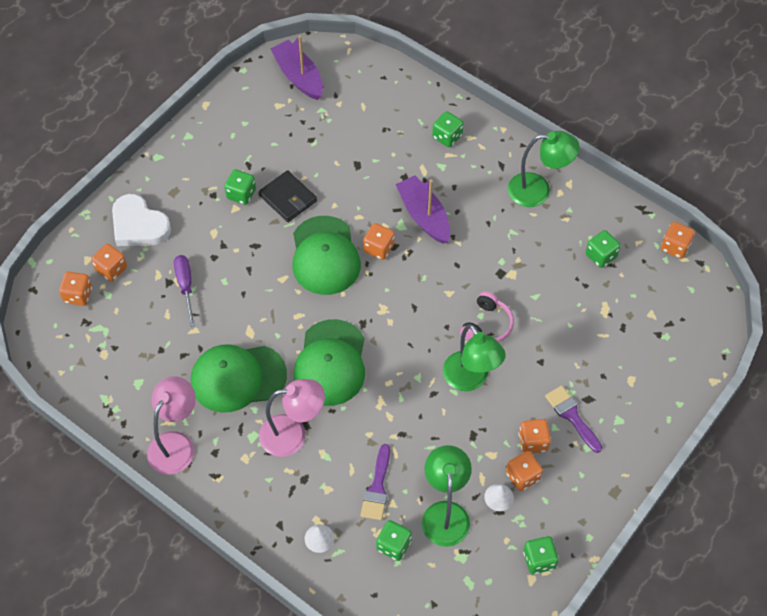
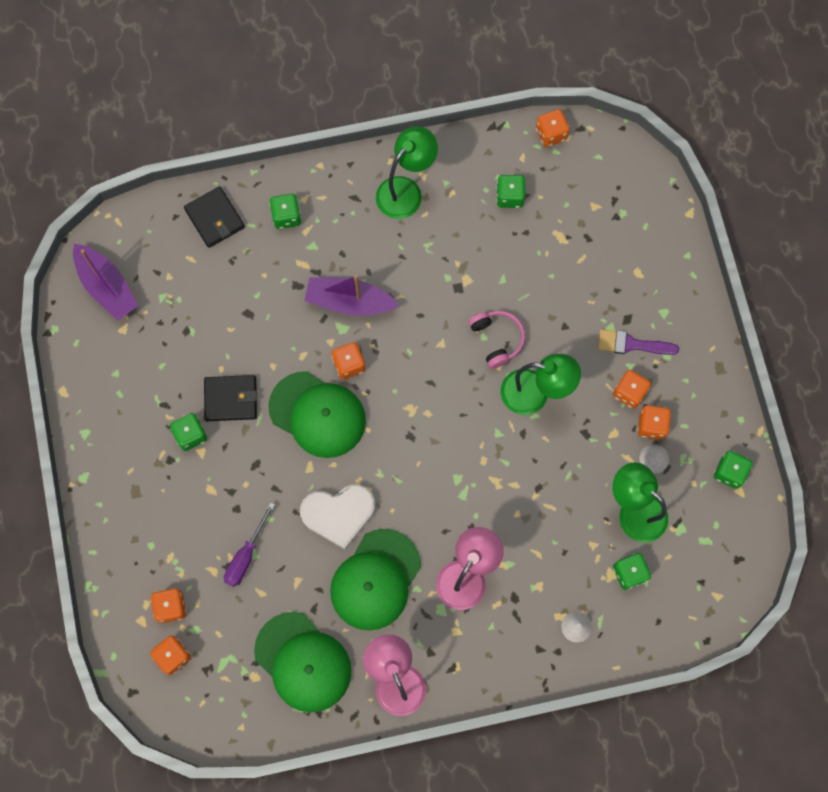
camera: 50 degrees left, 15 degrees up
(139, 225) = (145, 549): white heart -> white heart (339, 514)
(185, 286) = (246, 555): purple screwdriver -> purple screwdriver turned 90 degrees counterclockwise
(298, 76) = (107, 287): purple boat -> purple boat turned 135 degrees counterclockwise
(330, 363) = (426, 492): green cap -> green cap (303, 662)
(377, 487) = (569, 546): purple brush -> none
(404, 99) = (214, 218): none -> black wallet

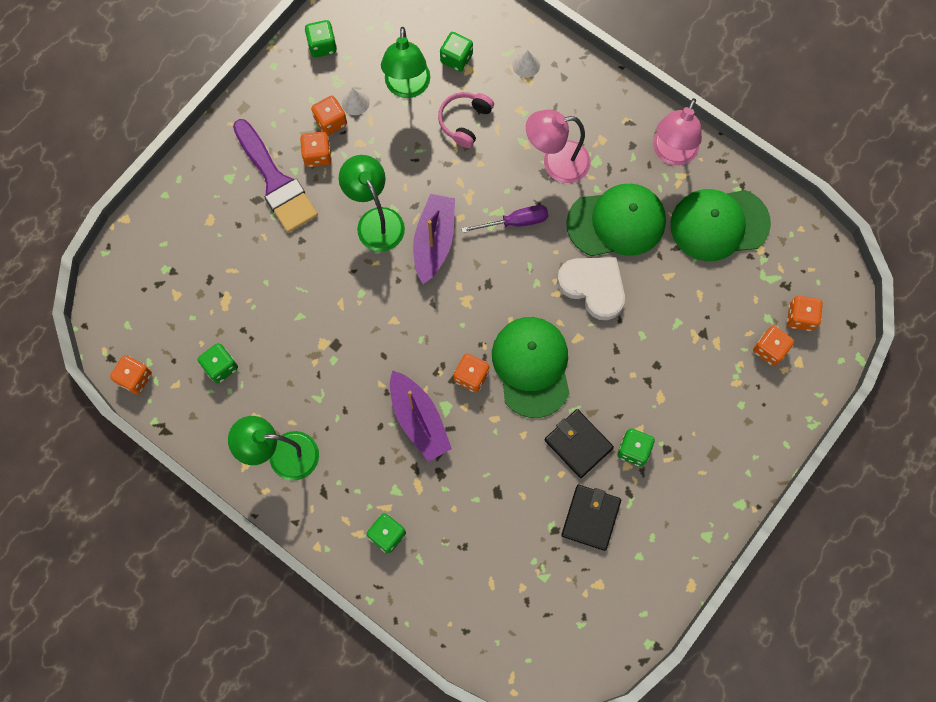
camera: 130 degrees left, 0 degrees up
(107, 287) = (575, 632): purple boat -> purple boat (434, 241)
(214, 218) = (439, 595): black wallet -> black wallet (591, 517)
(246, 555) = (684, 328): purple screwdriver -> purple screwdriver (515, 222)
(303, 662) = (719, 224): green cap -> green cap turned 105 degrees counterclockwise
(497, 339) = (354, 281): pink headphones -> pink headphones (464, 121)
(631, 344) = (275, 181): purple brush -> purple brush, size x1.66

